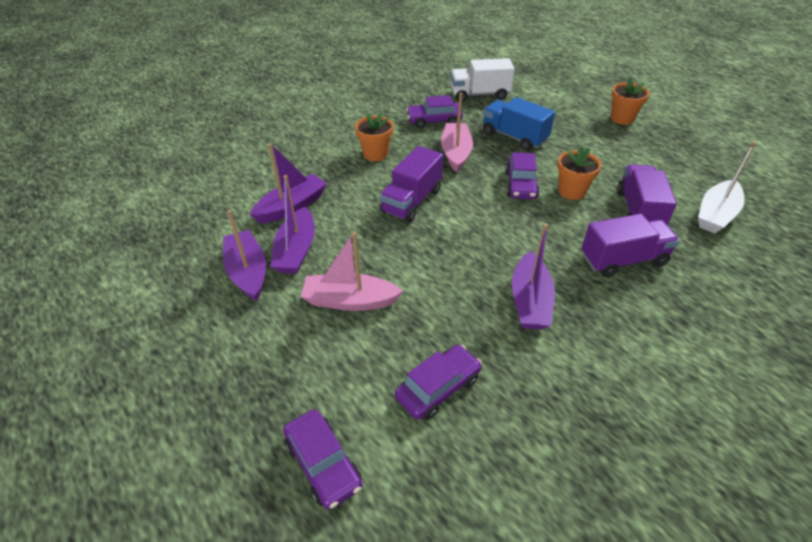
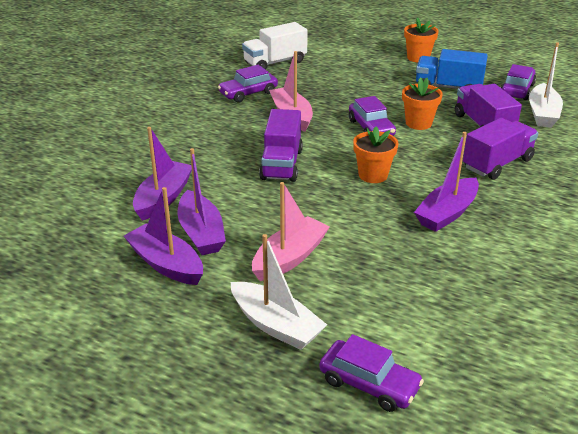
camera: 25 degrees left, 10 degrees down
(289, 366) = (276, 325): none -> white boat
(350, 301) = (289, 258): pink boat -> pink boat turned 150 degrees clockwise
(375, 154) = (213, 134): orange flower pot -> orange flower pot (373, 175)
(438, 388) = (421, 297): purple car -> purple car (517, 90)
(514, 137) = (335, 91): blue truck -> blue truck (448, 88)
(530, 301) = (447, 213): purple boat -> purple boat turned 60 degrees clockwise

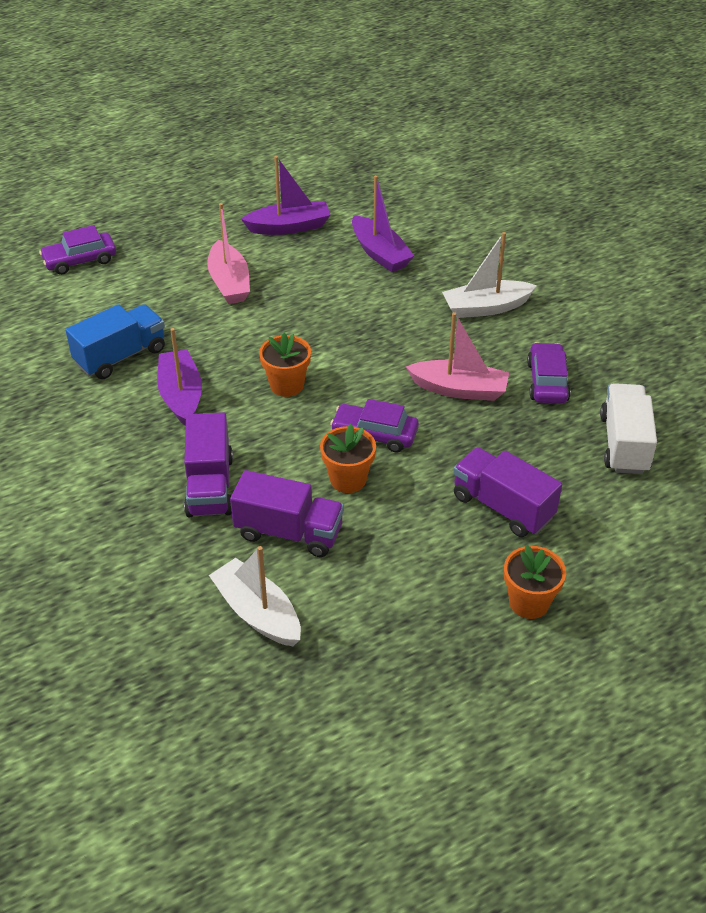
camera: 125 degrees right, 10 degrees up
(201, 233) = (309, 254): purple boat -> none
(276, 325) = (171, 248): white boat -> white boat (486, 307)
(281, 164) = (366, 337): purple truck -> purple truck (502, 507)
(448, 88) = (408, 569): blue truck -> blue truck (121, 356)
(517, 90) = (338, 639): purple car -> none

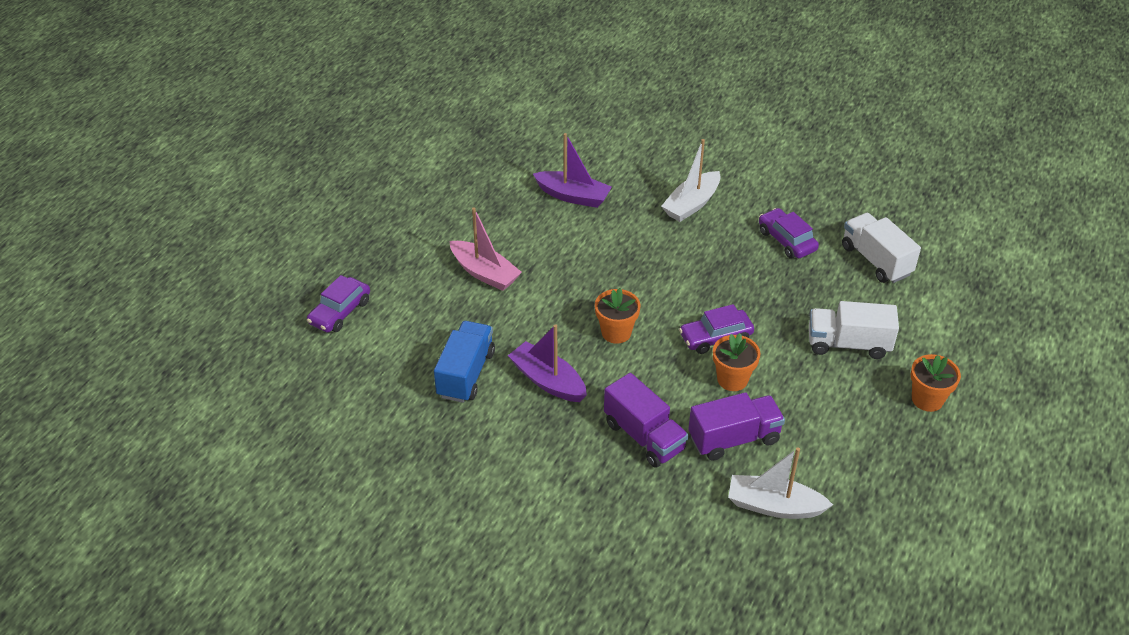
camera: 35 degrees left, 0 degrees up
(289, 227) = (481, 206): purple boat -> none
(459, 389) = (736, 275): pink boat -> none
(502, 507) = (848, 344): purple truck -> white truck

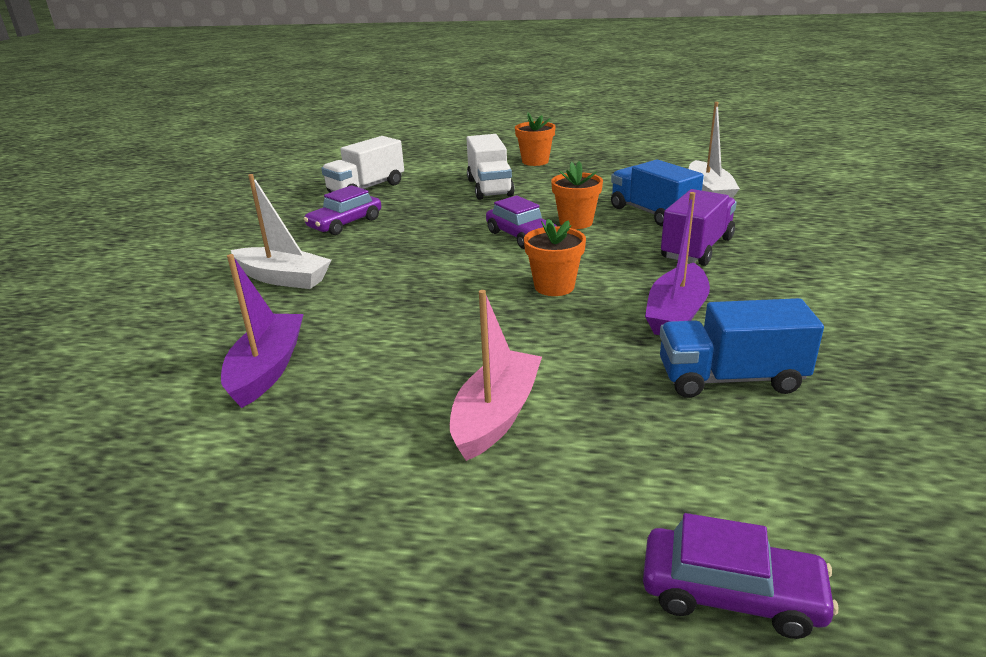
camera: 105 degrees left, 15 degrees down
(734, 439) = (652, 213): purple truck -> blue truck

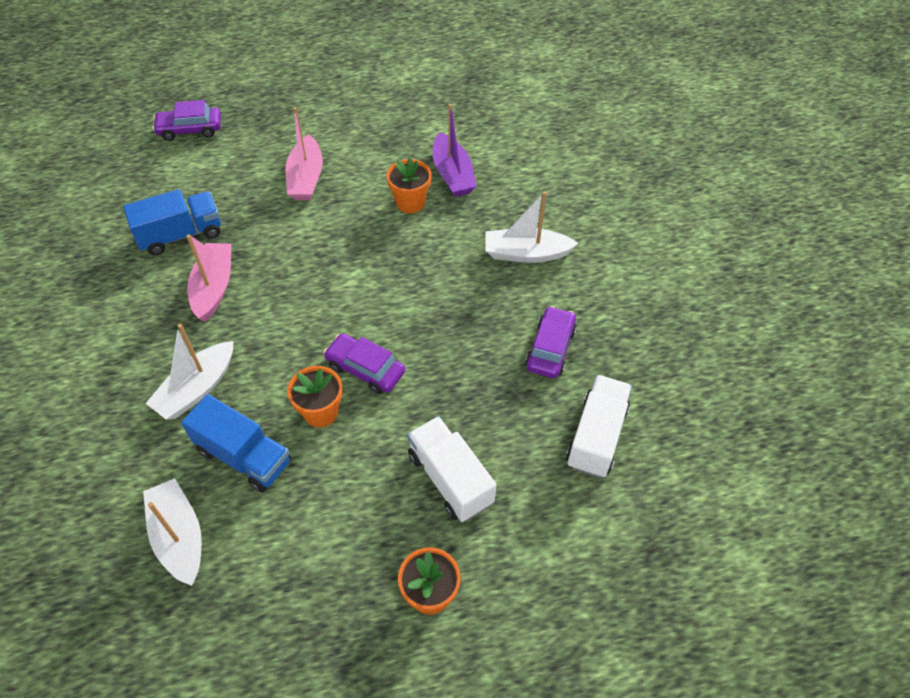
camera: 155 degrees right, 25 degrees up
(554, 286) = (309, 297): orange flower pot -> orange flower pot (410, 202)
(676, 314) = (214, 287): purple boat -> pink boat
(697, 248) = (197, 388): purple truck -> white boat

